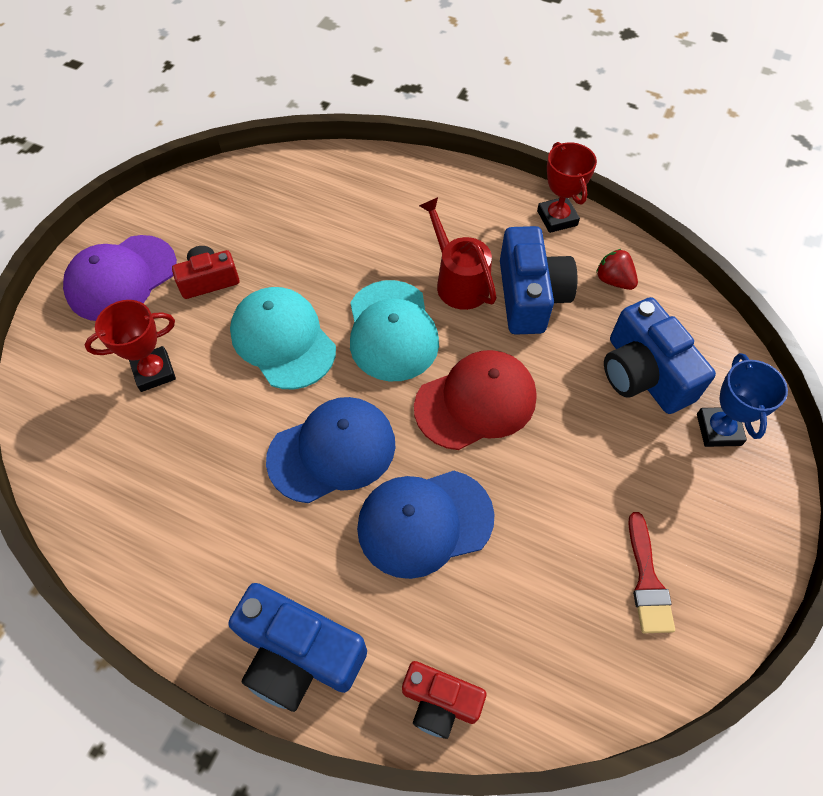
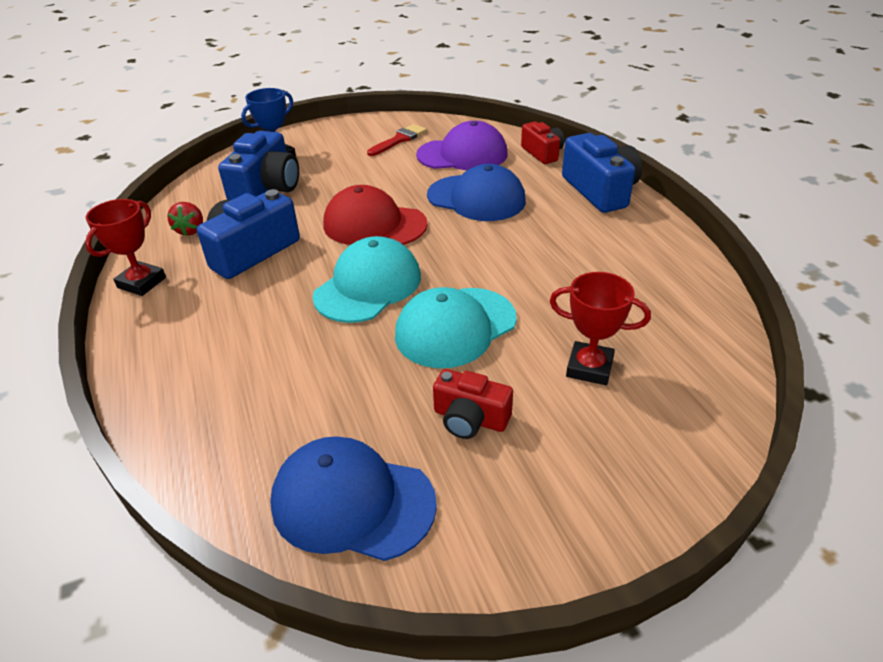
camera: 135 degrees left, 20 degrees down
(121, 278) = (563, 486): purple cap -> purple cap (462, 155)
(283, 340) = (455, 327): turquoise cap -> turquoise cap turned 45 degrees clockwise
(332, 451) = (494, 249): blue cap -> blue cap (352, 502)
(458, 281) = (276, 287): red watering can -> none

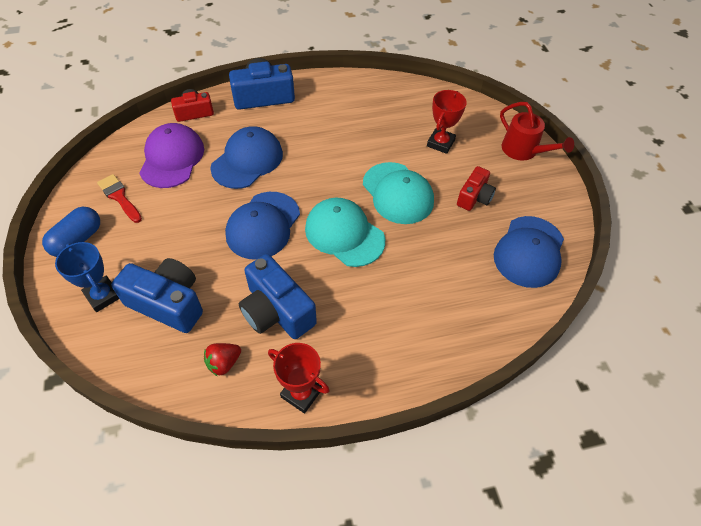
camera: 85 degrees left, 15 degrees up
(191, 230) = (224, 363): red strawberry -> red strawberry turned 135 degrees clockwise
(342, 133) = (77, 240): none -> blue capsule
(374, 224) = (263, 225): red cap -> blue cap
(625, 496) = (524, 151): none -> red watering can

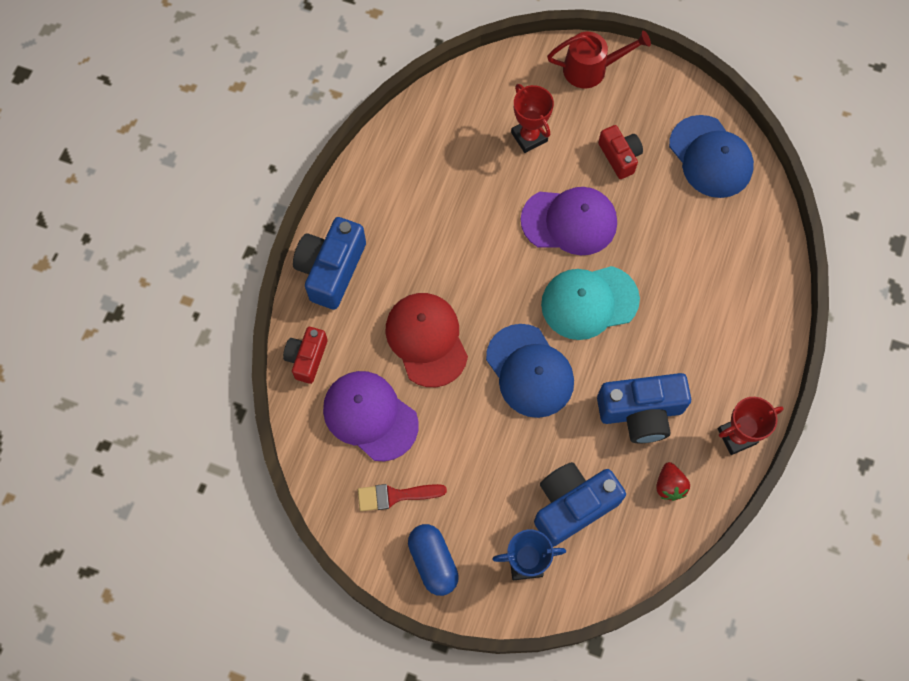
camera: 55 degrees left, 15 degrees up
(247, 160) = (426, 340): blue cap -> red cap
(397, 193) = (569, 221): turquoise cap -> purple cap

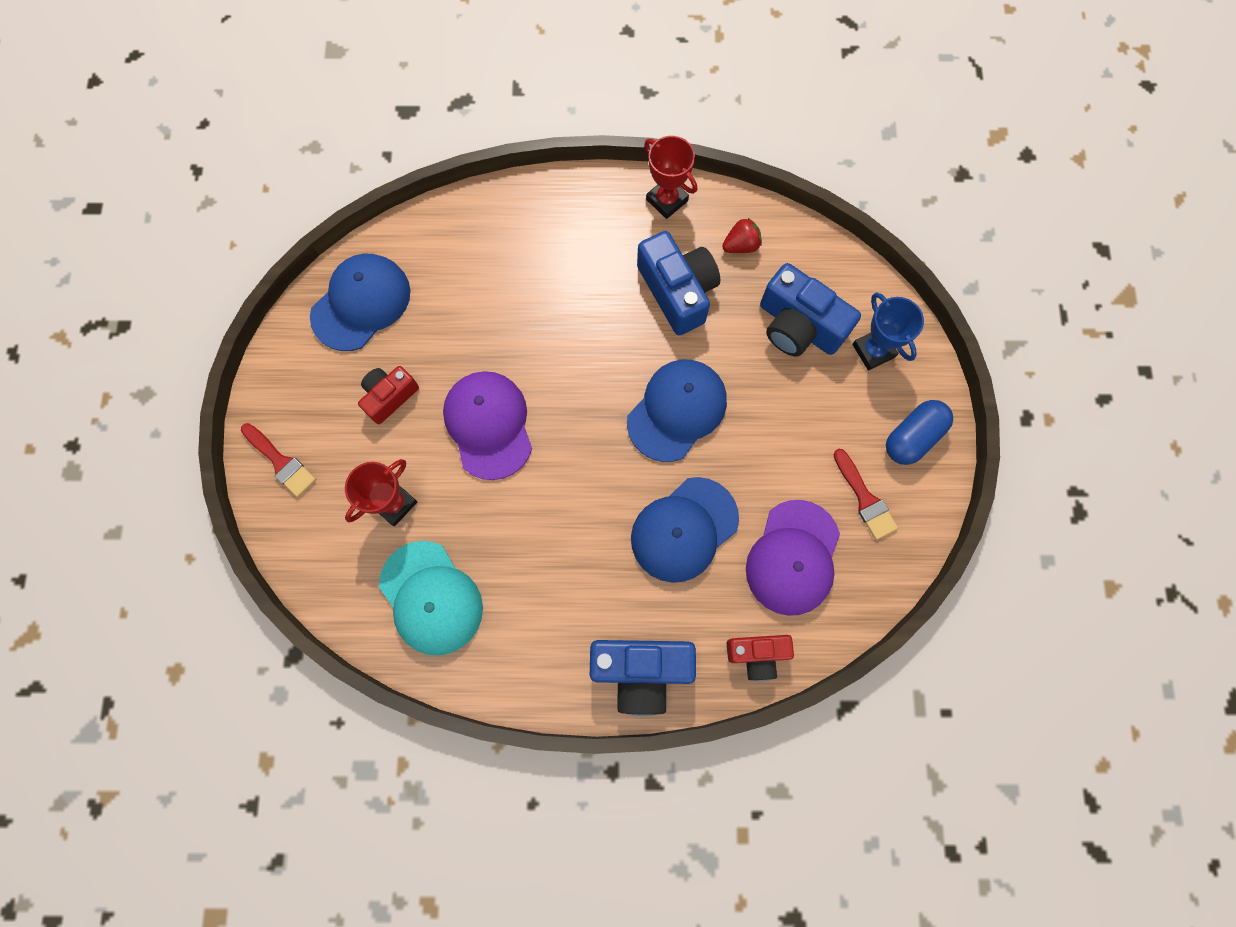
camera: 110 degrees left, 5 degrees up
(426, 340) = (684, 529): red cap -> blue cap
(589, 302) = (577, 375): turquoise cap -> turquoise cap (431, 598)
(591, 69) = (281, 462): red watering can -> red brush

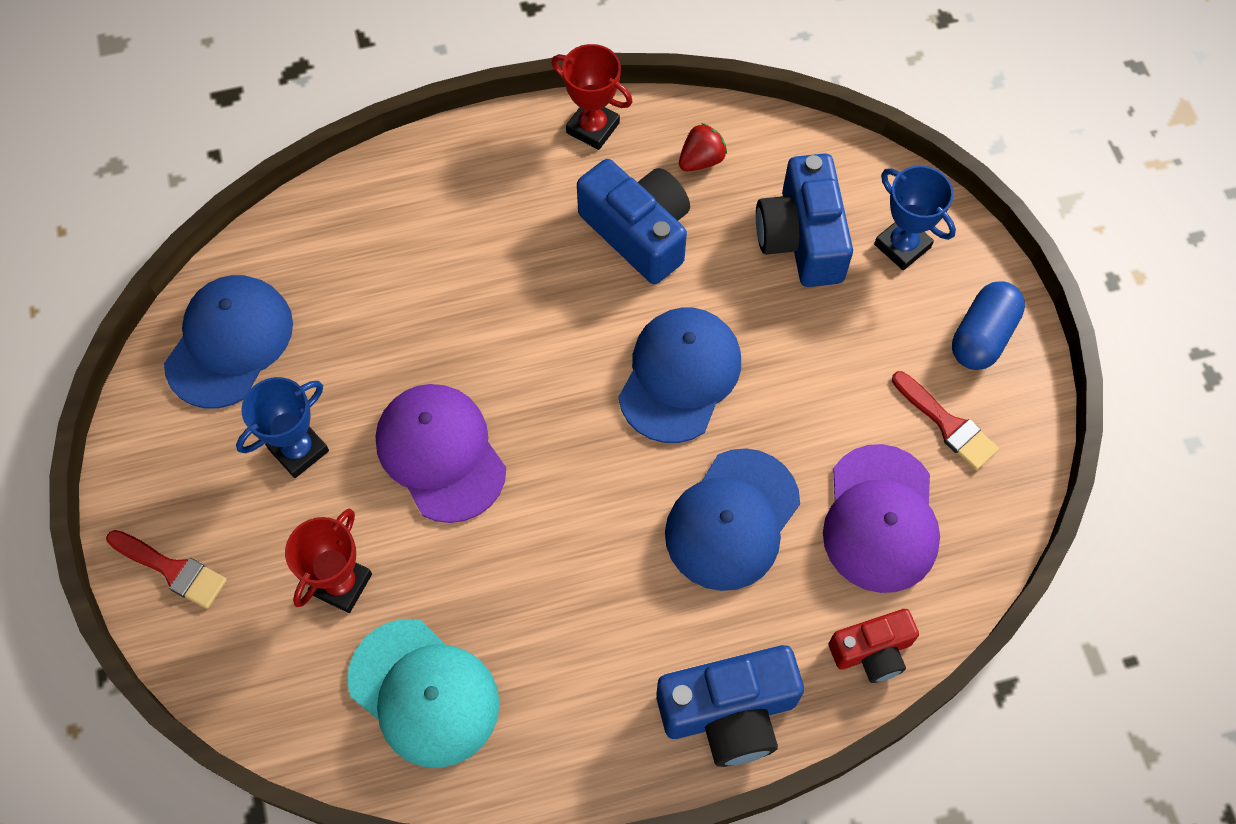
camera: 15 degrees left, 10 degrees down
(389, 396) = (299, 450): red camera -> blue trophy
(798, 326) = (801, 238): blue camera -> blue camera turned 60 degrees clockwise

